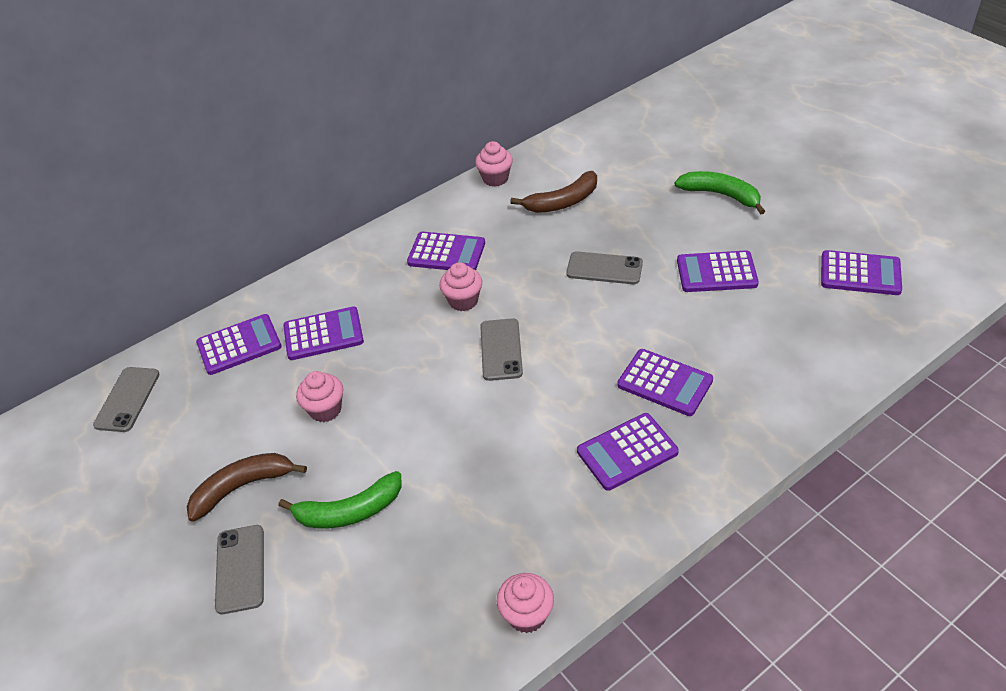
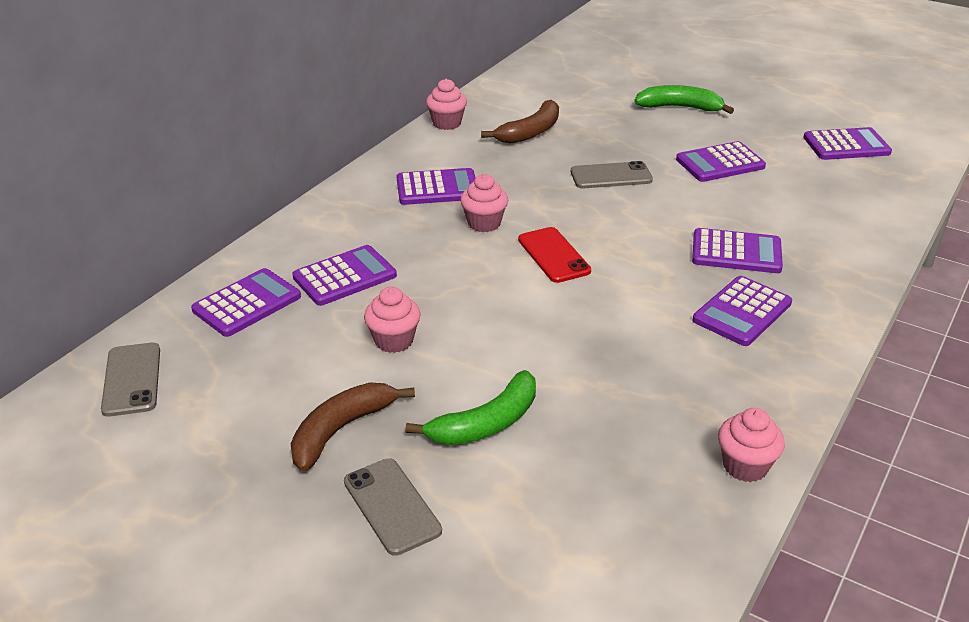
camera: 25 degrees left, 10 degrees down
(501, 349) = (553, 255): grey phone -> red phone

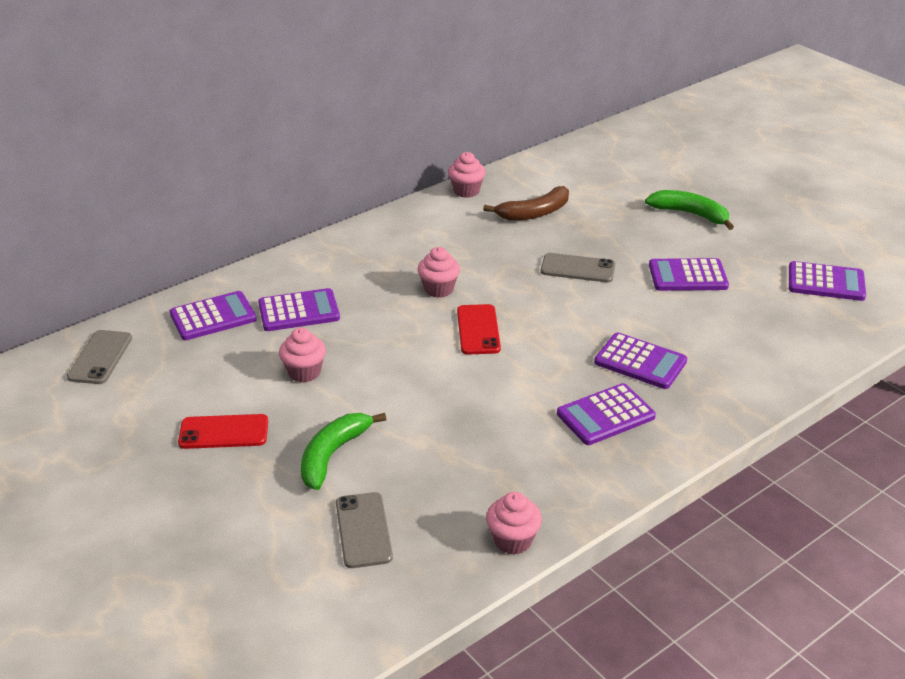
camera: 20 degrees right, 0 degrees up
(341, 430) = (224, 432): brown banana -> red phone
(392, 506) = (225, 498): grey phone -> grey phone (363, 530)
(437, 188) = (420, 250): purple calculator -> none
(486, 423) = (333, 455): green banana -> green banana turned 135 degrees clockwise

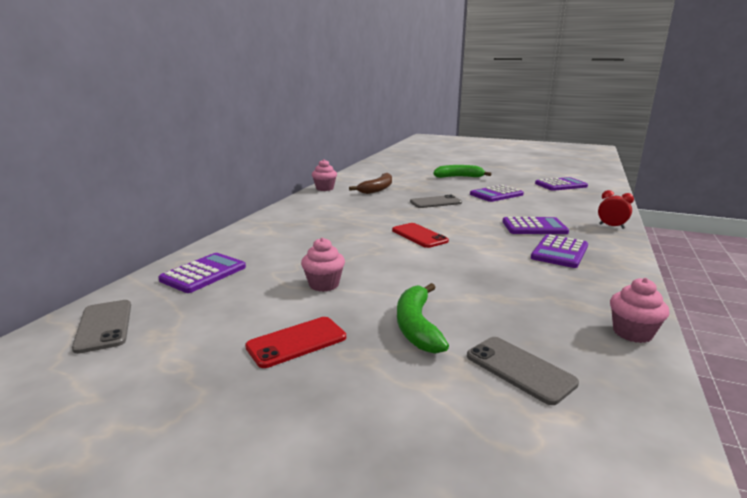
camera: 30 degrees left, 15 degrees down
(299, 311) = (277, 255): purple calculator -> none
(438, 289) = (366, 225): pink cupcake -> none
(749, 396) = (611, 226): none -> red clock

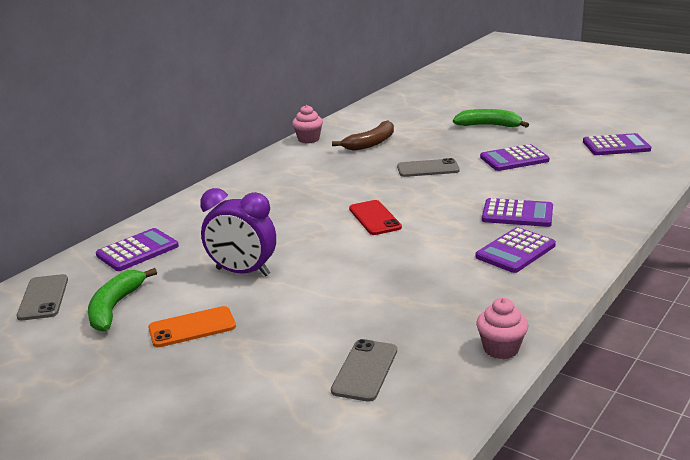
camera: 15 degrees right, 5 degrees up
(296, 342) = (192, 327): red phone -> orange phone
(324, 285) = (242, 272): pink cupcake -> purple clock
(416, 326) = (303, 323): green banana -> green banana (115, 307)
(520, 369) = (365, 370): grey phone -> grey phone turned 45 degrees clockwise
(611, 226) = (615, 218): red clock -> none

